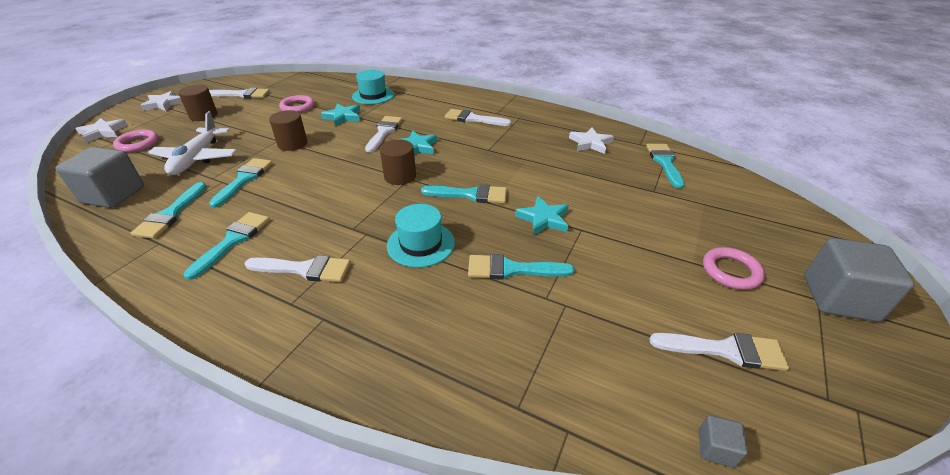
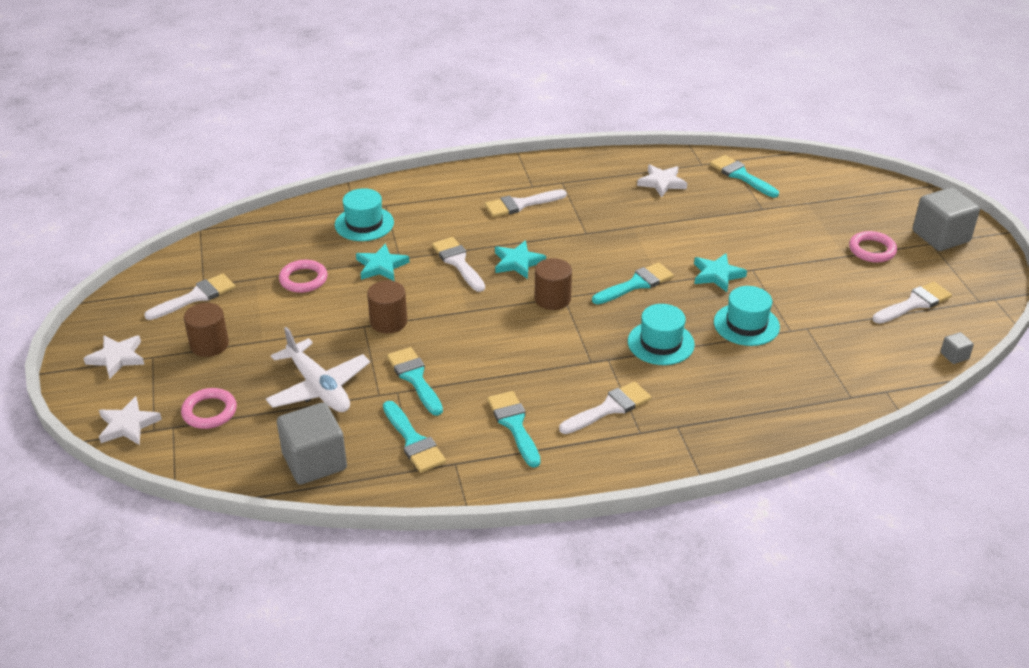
camera: 40 degrees left, 0 degrees up
(511, 269) = (746, 324): turquoise brush -> turquoise hat

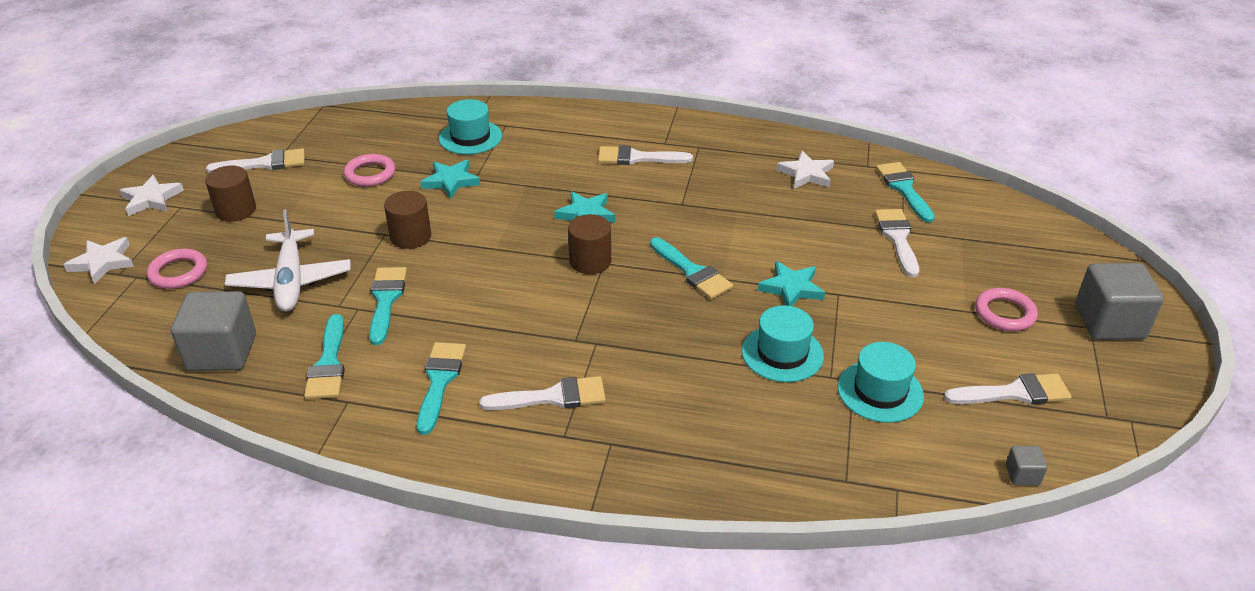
camera: 25 degrees right, 0 degrees up
(458, 262) = (527, 198): white brush -> white brush (897, 238)
(636, 284) = (692, 272): turquoise brush -> turquoise brush turned 60 degrees clockwise
(660, 343) = (667, 344): turquoise hat -> turquoise hat (880, 391)

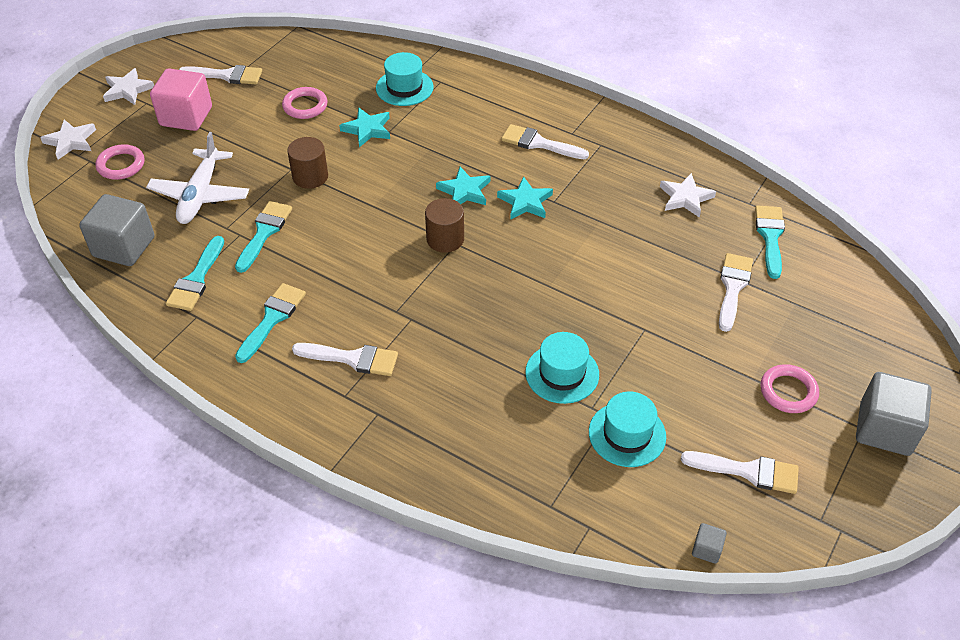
camera: 20 degrees right, 10 degrees up
(236, 210) = (186, 116): brown cylinder -> pink cube
(692, 272) = (527, 273): turquoise brush -> none
(791, 288) = (605, 312): turquoise star -> turquoise star (525, 202)

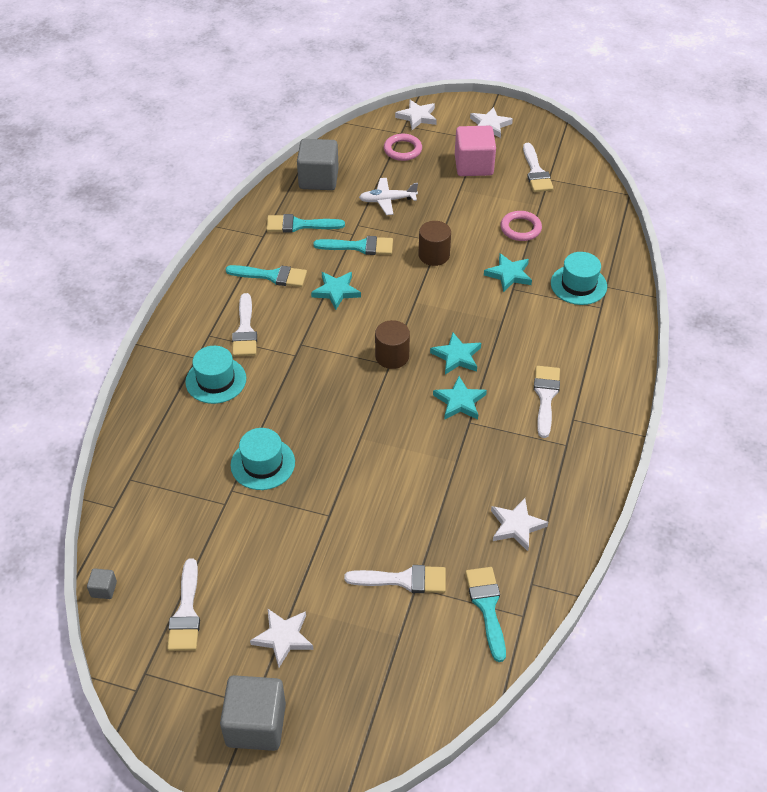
camera: 75 degrees right, 0 degrees up
(200, 195) = (387, 200): white plane -> white plane, size x0.66
(327, 266) = (336, 291): none -> turquoise star
(627, 434) = (208, 519): turquoise hat -> turquoise hat (216, 380)
(770, 237) = (487, 607): turquoise brush -> turquoise brush turned 90 degrees counterclockwise
(788, 391) = (283, 638): pink ring -> white star

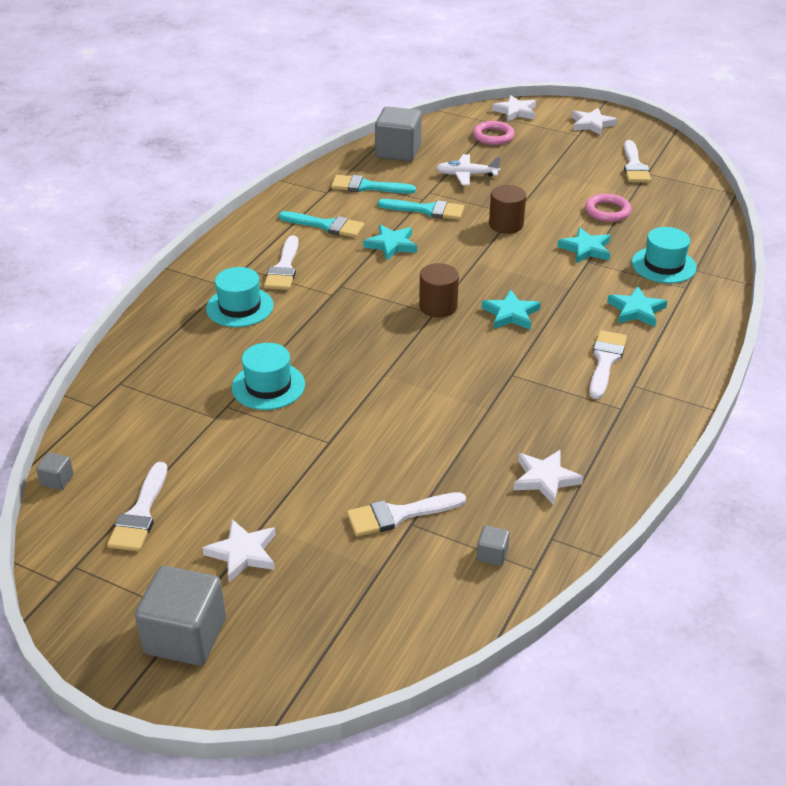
camera: 10 degrees right, 10 degrees down
(403, 580) = (398, 515): white brush -> white brush turned 150 degrees clockwise
(459, 401) = (505, 354): turquoise star -> turquoise star (636, 310)
(473, 165) = (567, 155): pink cube -> none
(487, 607) = (492, 554): turquoise brush -> grey cube

